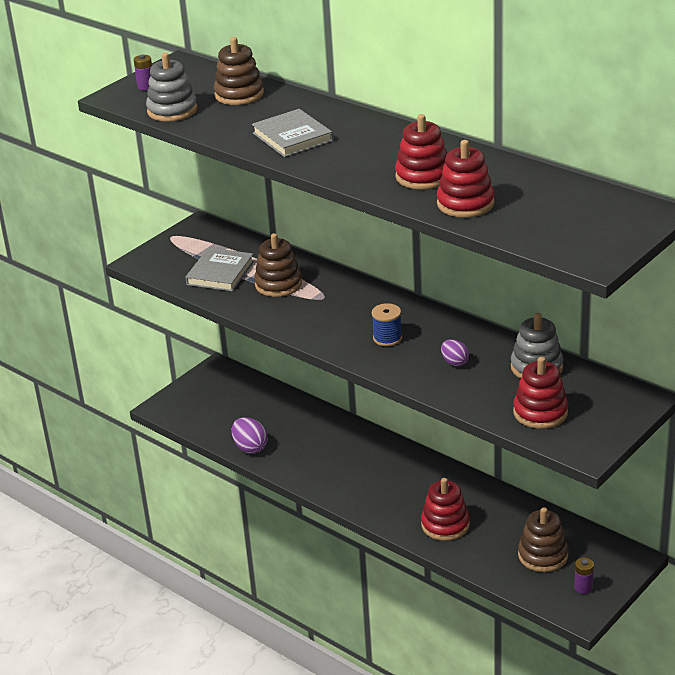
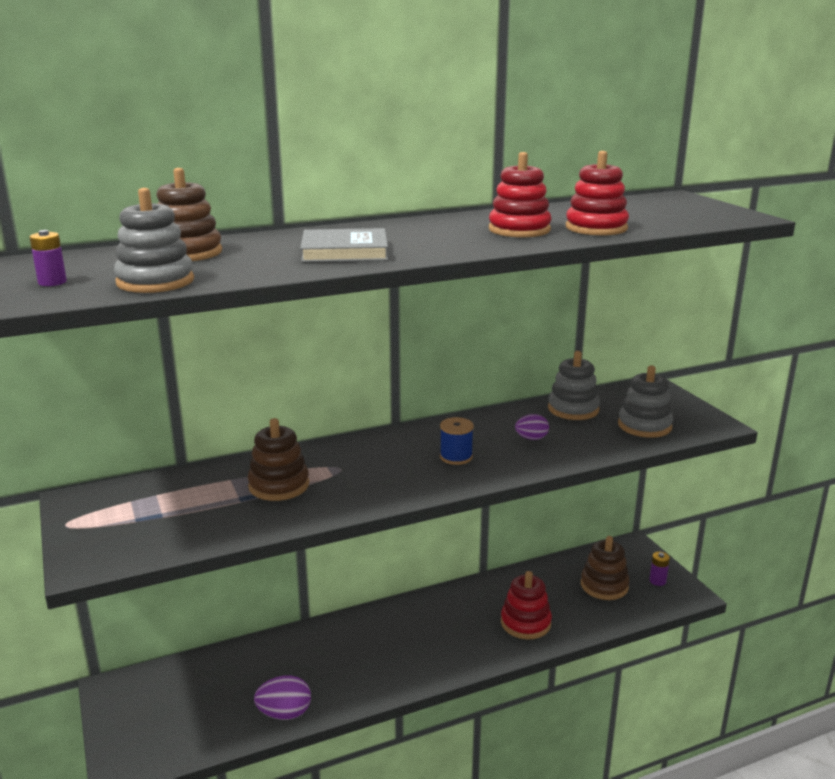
camera: 65 degrees left, 10 degrees down
(220, 273) = (201, 514): grey book -> none
(540, 412) = (644, 426): red stacking toy -> grey stacking toy

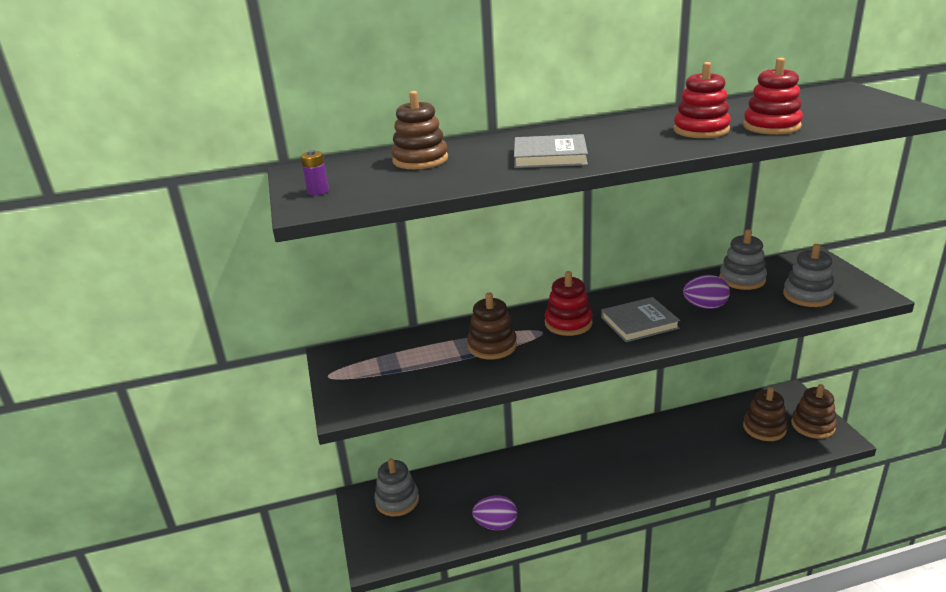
camera: 10 degrees right, 5 degrees up
(155, 281) = (398, 189): grey stacking toy -> grey stacking toy (397, 500)
(456, 457) = (639, 323): blue spool -> grey book
(525, 623) = (694, 458): red stacking toy -> red stacking toy (568, 323)
(531, 438) = (705, 306): purple egg -> purple egg, size x1.53
(657, 581) = (813, 425): purple battery -> brown stacking toy

